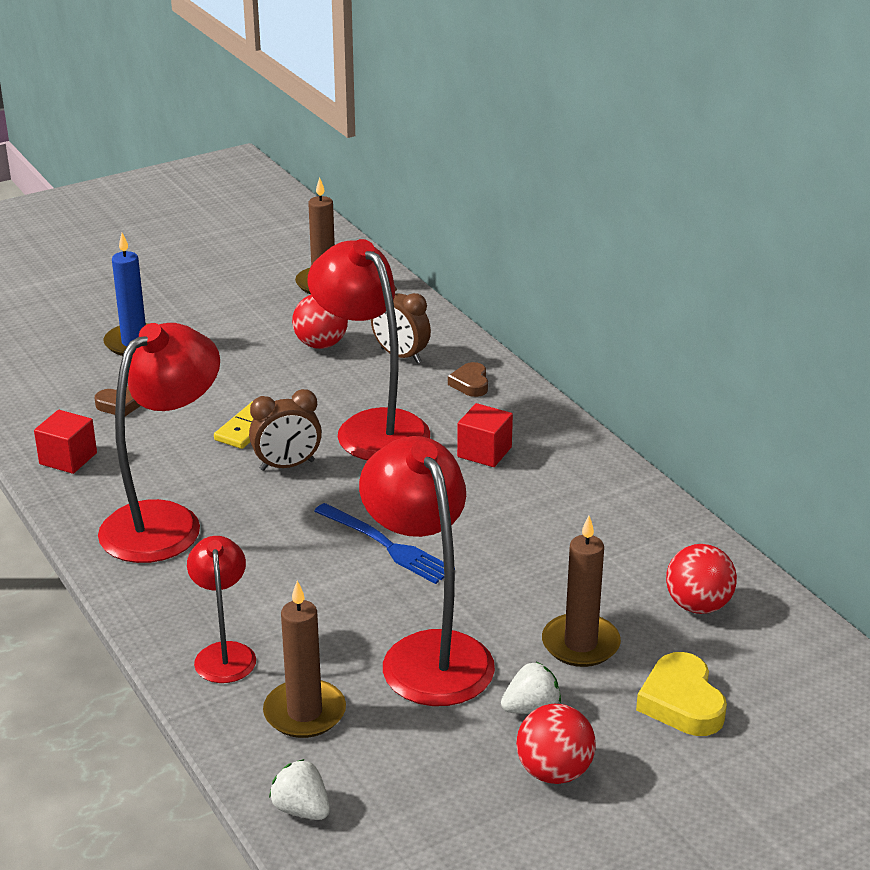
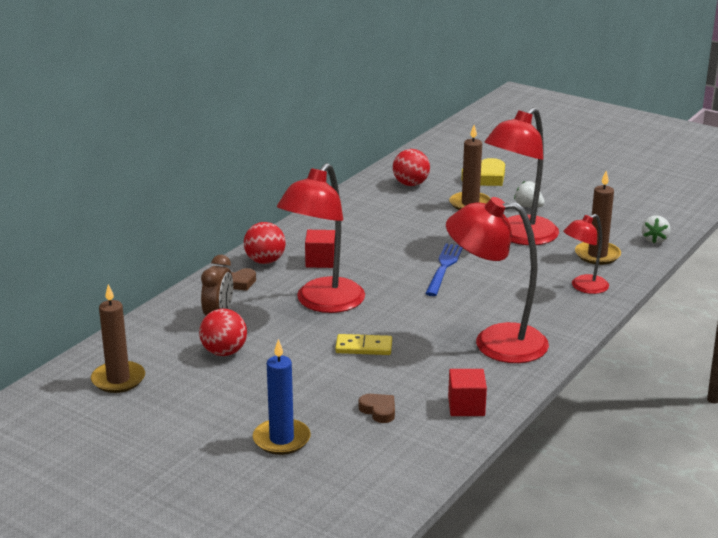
camera: 115 degrees left, 5 degrees down
(287, 465) = (394, 320): brown clock -> none
(554, 772) = (562, 194): red ball -> red ball (265, 261)

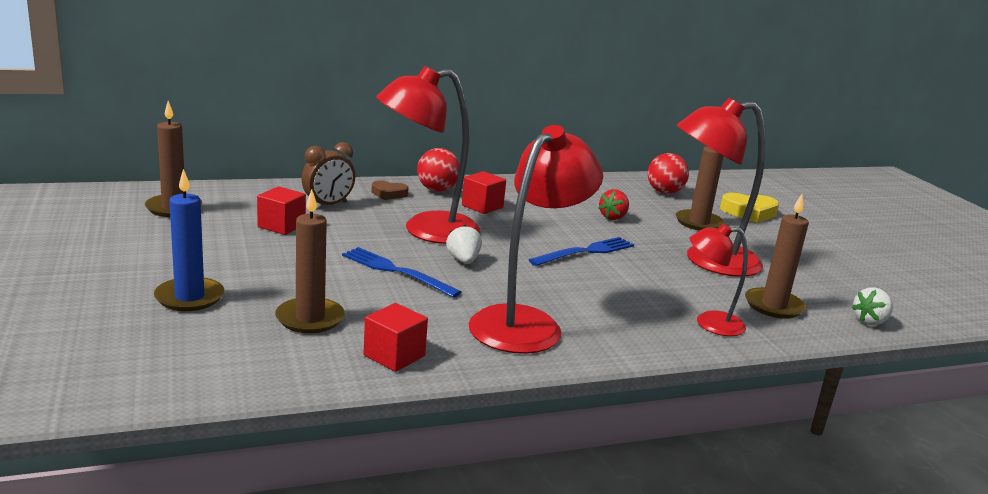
camera: 35 degrees right, 5 degrees down
(224, 352) = (281, 226): red ball -> red cube
(364, 347) = (396, 271): yellow domino -> blue fork
(378, 411) = (310, 318): brown heart -> brown candle
(415, 227) = (613, 217): none -> red strawberry
(495, 343) = (526, 322): red lamp -> red lamp turned 75 degrees clockwise
(528, 206) = (759, 245): white strawberry -> white strawberry (463, 260)

